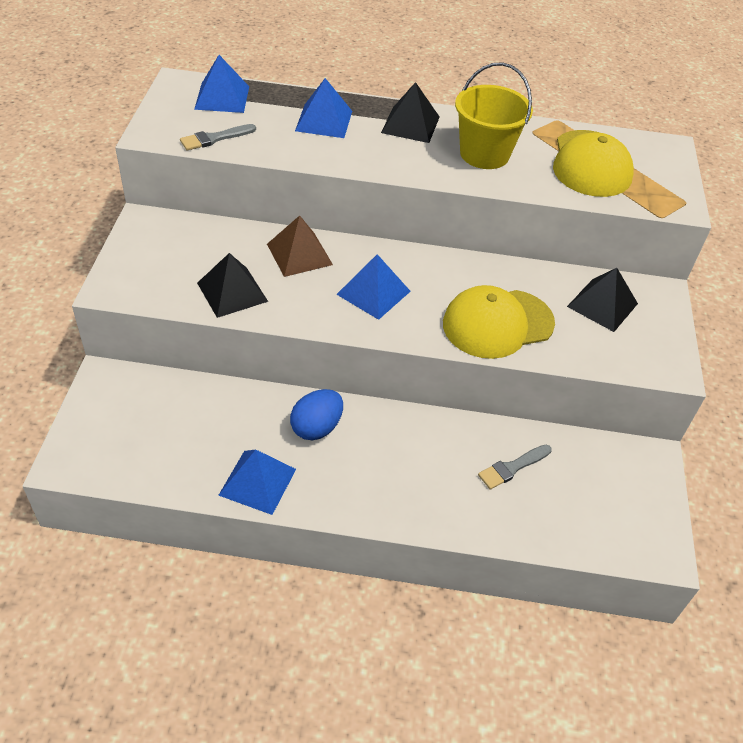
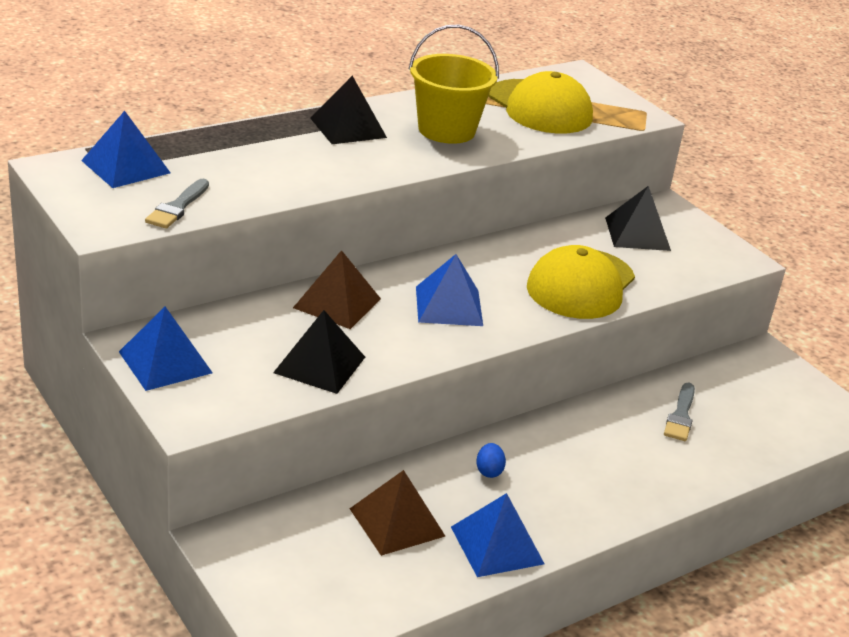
camera: 40 degrees left, 15 degrees down
(215, 427) = (397, 522): none -> brown pyramid
(316, 427) = (489, 471): blue egg -> blue egg, size x0.53
(324, 120) = (263, 152): blue pyramid -> blue pyramid (165, 362)

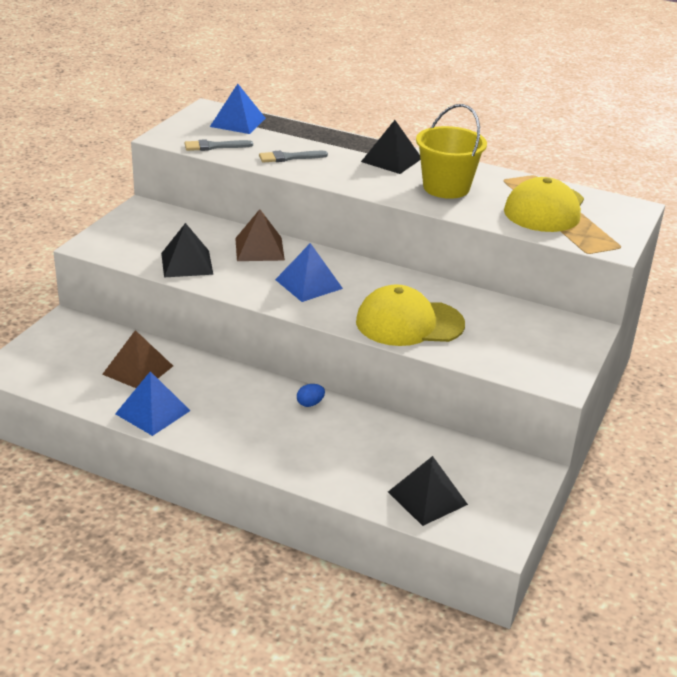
camera: 60 degrees right, 0 degrees up
(165, 362) = (134, 222): blue pyramid -> none
(489, 471) = (224, 387): blue egg -> blue egg (310, 404)
(637, 234) = (520, 328): black pyramid -> black pyramid (427, 498)
(681, 416) = (387, 450): grey brush -> grey brush (289, 157)

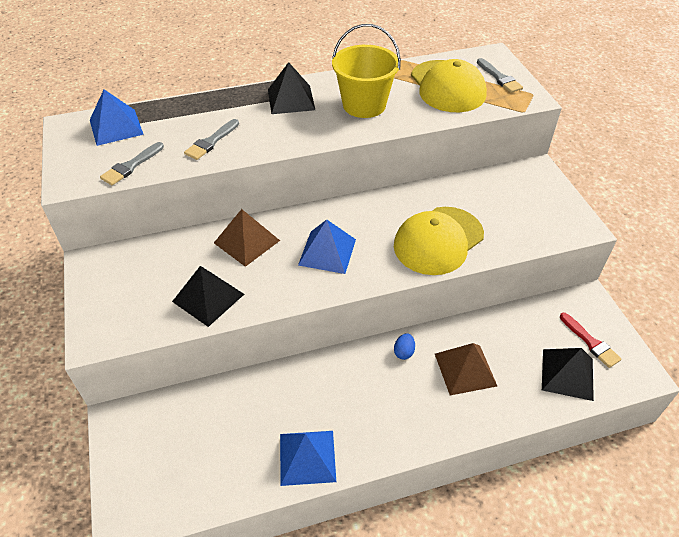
camera: 40 degrees left, 15 degrees up
(138, 370) = (243, 423): brown pyramid -> brown pyramid (465, 369)
(485, 495) = (591, 342): none -> red brush
(609, 224) = (499, 78): none -> grey brush

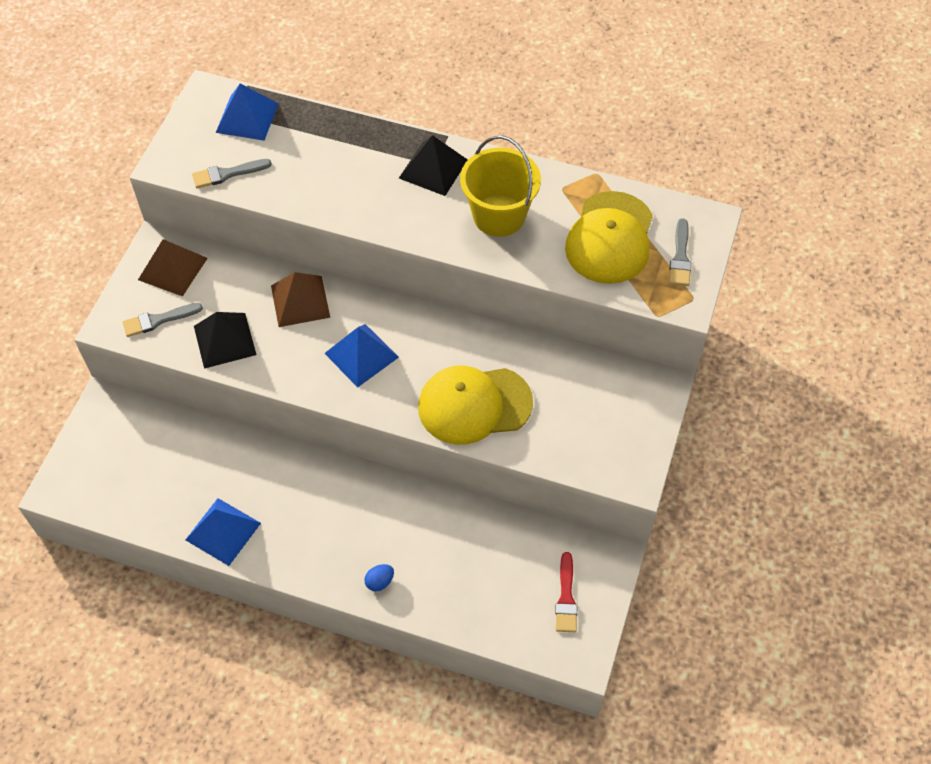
camera: 35 degrees right, 10 degrees up
(211, 142) = (316, 183): grey brush -> grey brush (158, 320)
(404, 352) = (381, 493): blue egg -> blue egg (379, 582)
(465, 369) = (421, 545): brown pyramid -> brown pyramid (173, 268)
(567, 374) = (510, 610): black pyramid -> none

